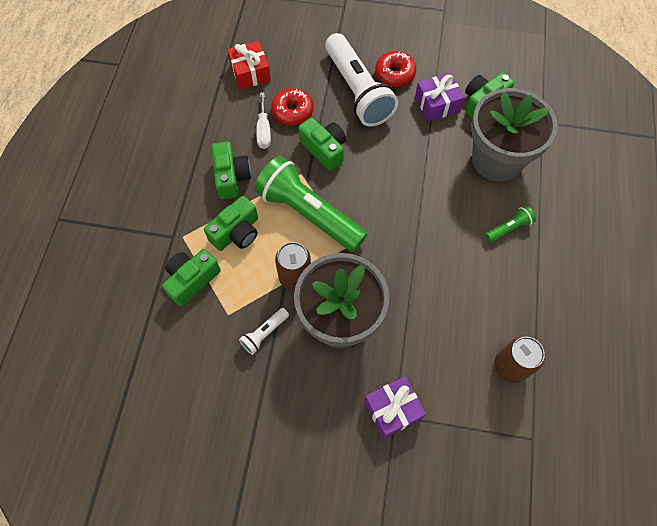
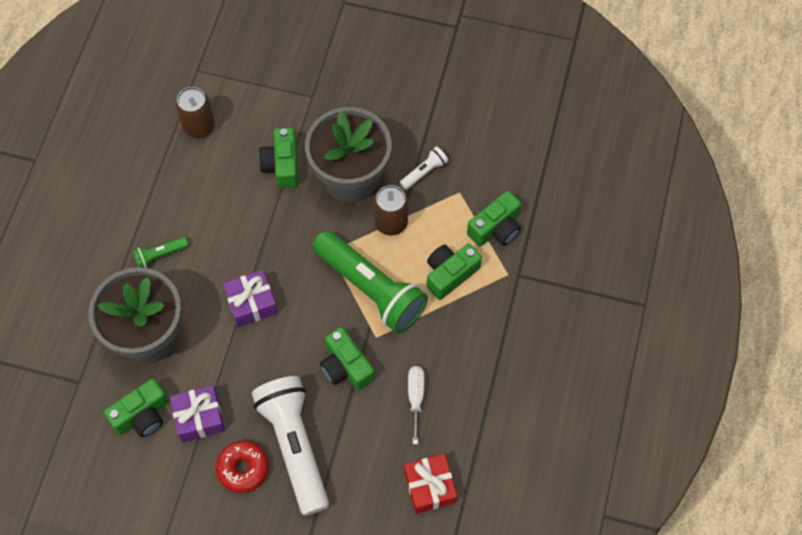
camera: 175 degrees left, 0 degrees up
(231, 177) = (455, 340): green camera -> green camera (282, 165)
(292, 111) = (379, 422): red donut -> none
(392, 409) = (313, 101): purple gift -> purple gift (251, 303)

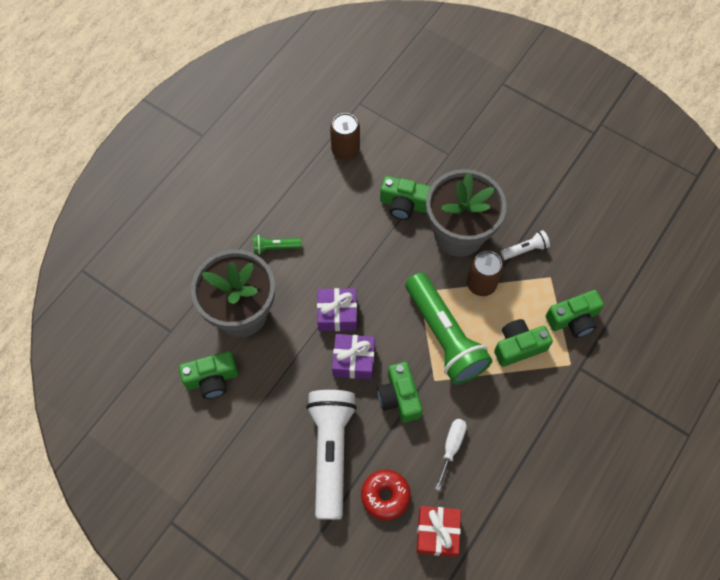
camera: 20 degrees right, 0 degrees up
(199, 417) = (259, 398): purple gift -> purple gift (353, 360)
(243, 468) = (280, 456): red donut -> red donut (385, 496)
(282, 165) = (404, 204): green camera -> green camera turned 90 degrees counterclockwise

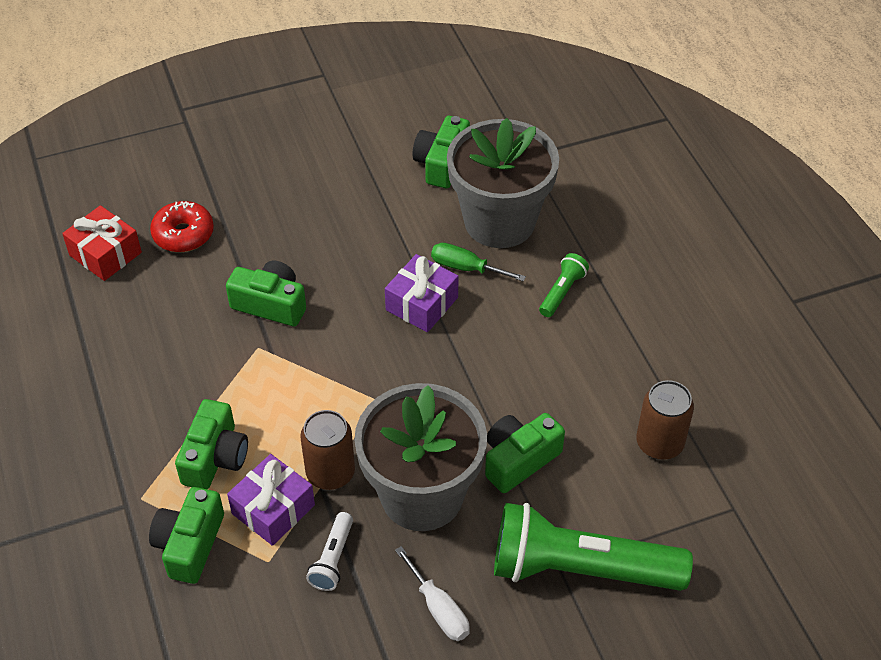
camera: 125 degrees right, 15 degrees down
(292, 308) = (466, 268): none -> green screwdriver
(331, 452) = (270, 215): white flashlight -> none
(353, 360) = (351, 288): purple gift -> purple gift (273, 509)
(444, 336) = (300, 389): green flashlight -> green flashlight (580, 569)
(451, 447) = (172, 317): white screwdriver -> white screwdriver (439, 609)

